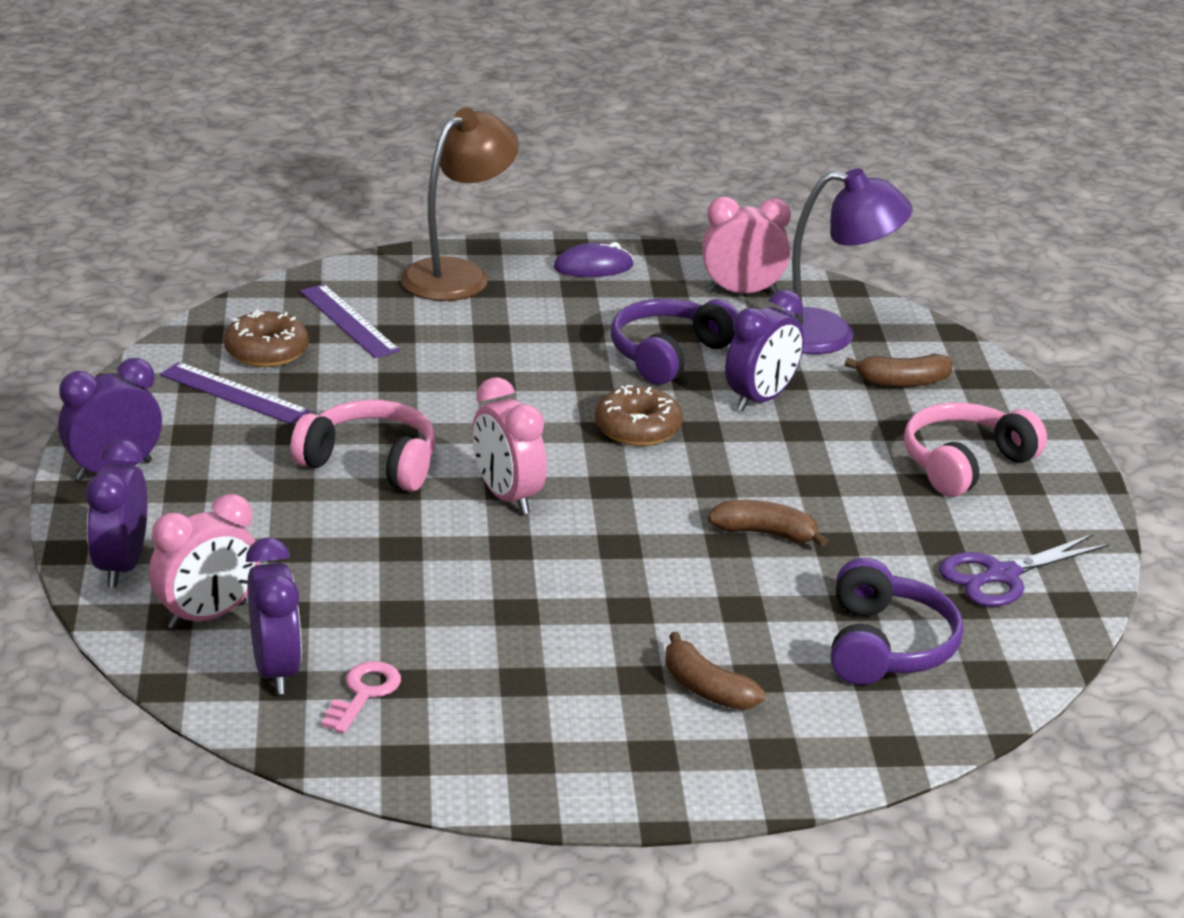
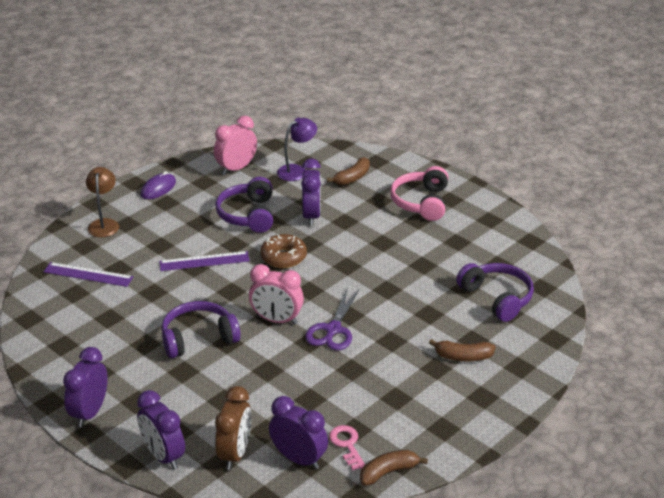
camera: 40 degrees left, 5 degrees up
(207, 616) = (235, 454): pink clock -> brown clock
(233, 393) = (88, 341): purple ruler -> purple ruler (204, 261)
(266, 351) = (72, 311): brown donut -> none
(371, 462) = (198, 338): pink headphones -> purple headphones
(458, 274) = (104, 224): brown lamp -> brown lamp, size x0.64
(765, 534) = (394, 276): brown banana -> brown banana (388, 472)
(829, 334) = (297, 171): purple lamp -> purple lamp, size x0.64
(1002, 575) = (494, 244): purple scissors -> purple scissors (333, 329)

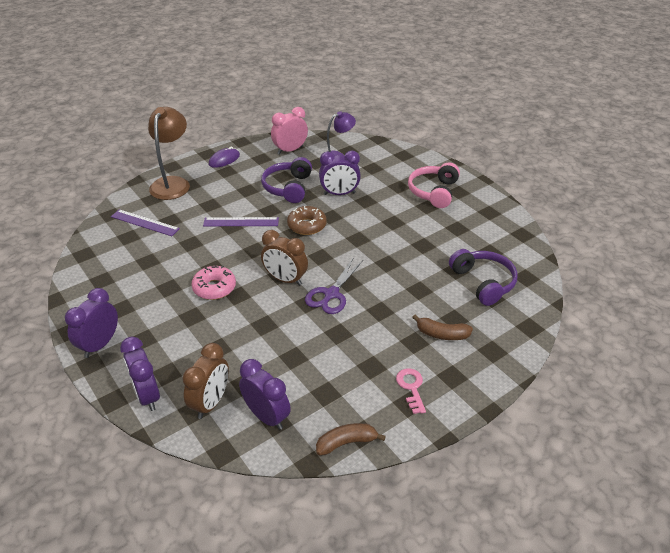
camera: 10 degrees right, 5 degrees up
(104, 224) = (172, 183): brown lamp -> brown lamp, size x1.57
(198, 338) = (214, 288): purple headphones -> pink donut
(276, 320) = (285, 279): pink clock -> brown clock
(311, 216) = (339, 193): purple clock -> purple clock turned 75 degrees clockwise
(347, 445) = (315, 408): pink key -> pink key (411, 387)
(352, 178) = (381, 166): brown banana -> none

